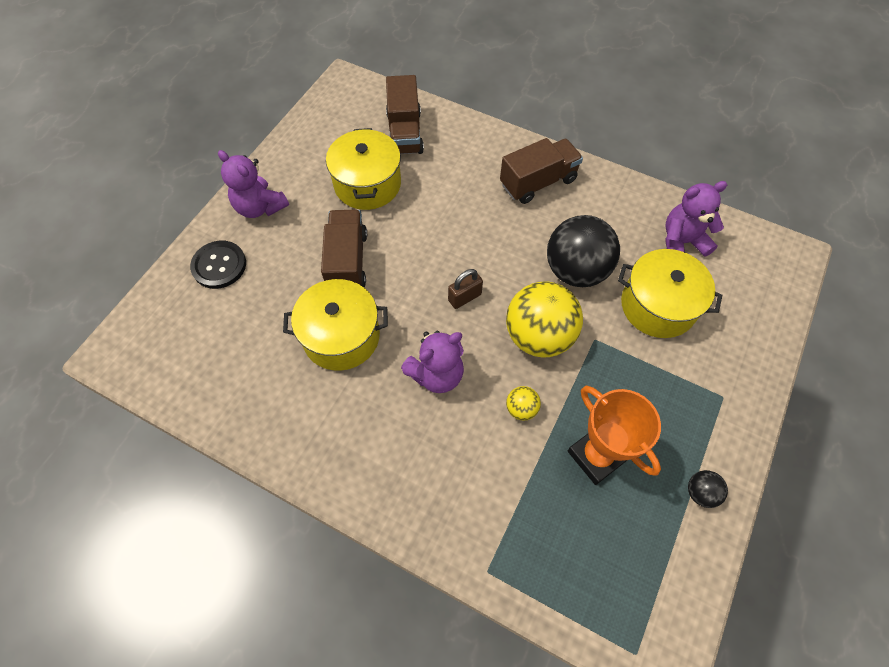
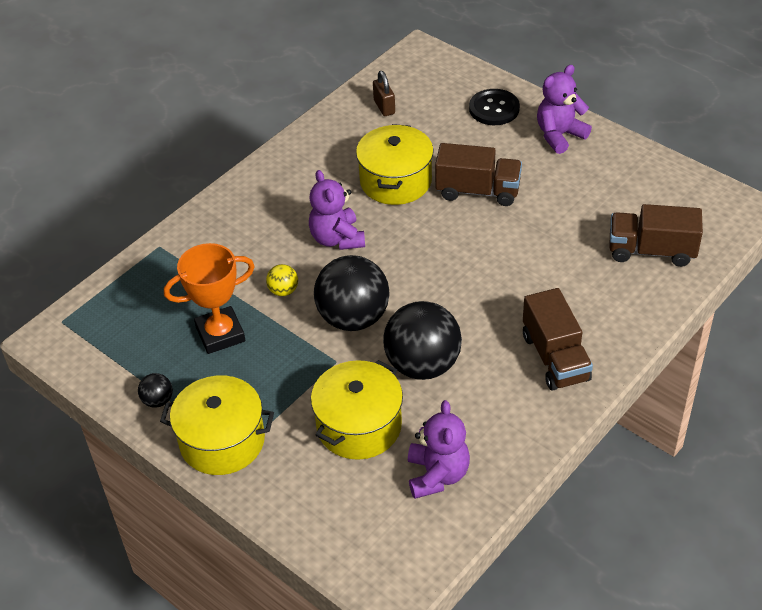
camera: 105 degrees right, 15 degrees down
(367, 184) = (577, 213): yellow pot -> yellow pot (222, 441)
(464, 297) = (413, 270): brown padlock -> brown padlock (384, 107)
(538, 336) = (353, 318): yellow ball -> black ball

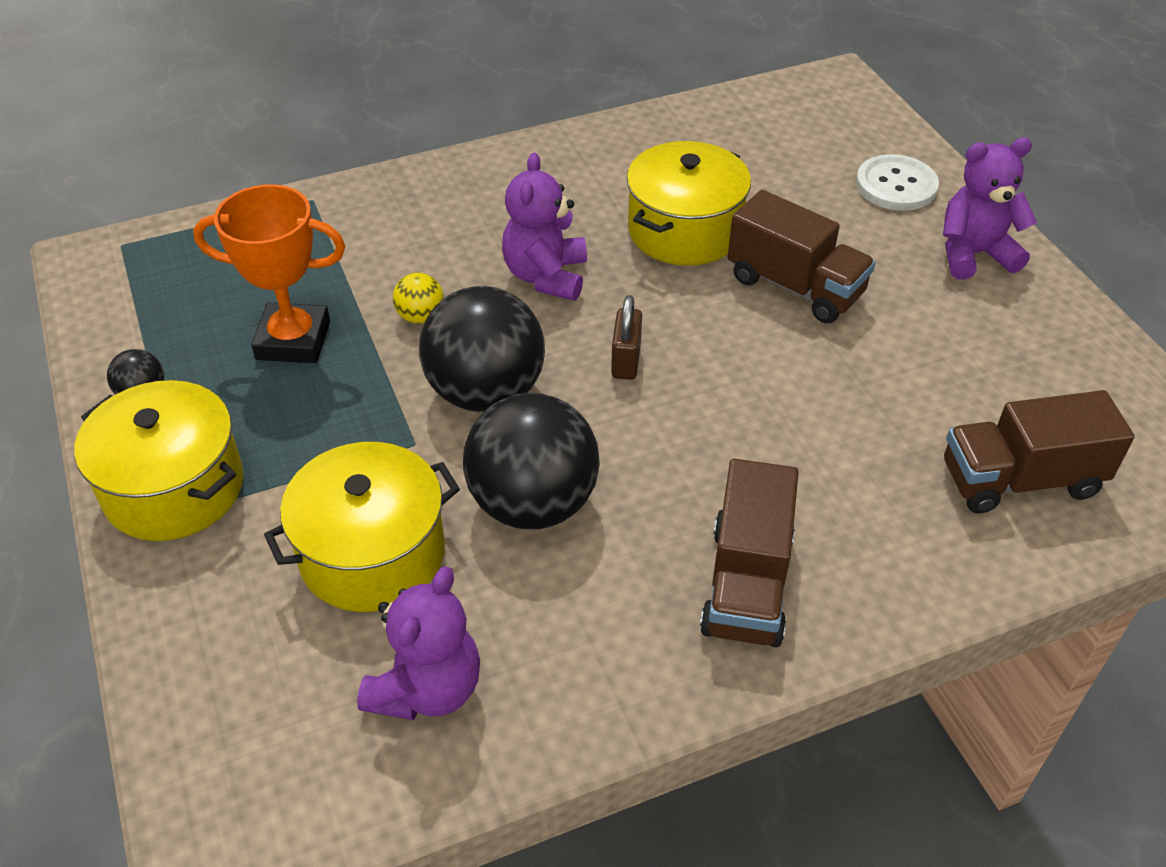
camera: 25 degrees right, 0 degrees up
(384, 107) = (738, 132): brown padlock -> brown padlock (626, 361)
(494, 109) = (896, 185): black button -> white button
(651, 251) = (1020, 480): brown truck -> brown truck turned 45 degrees counterclockwise

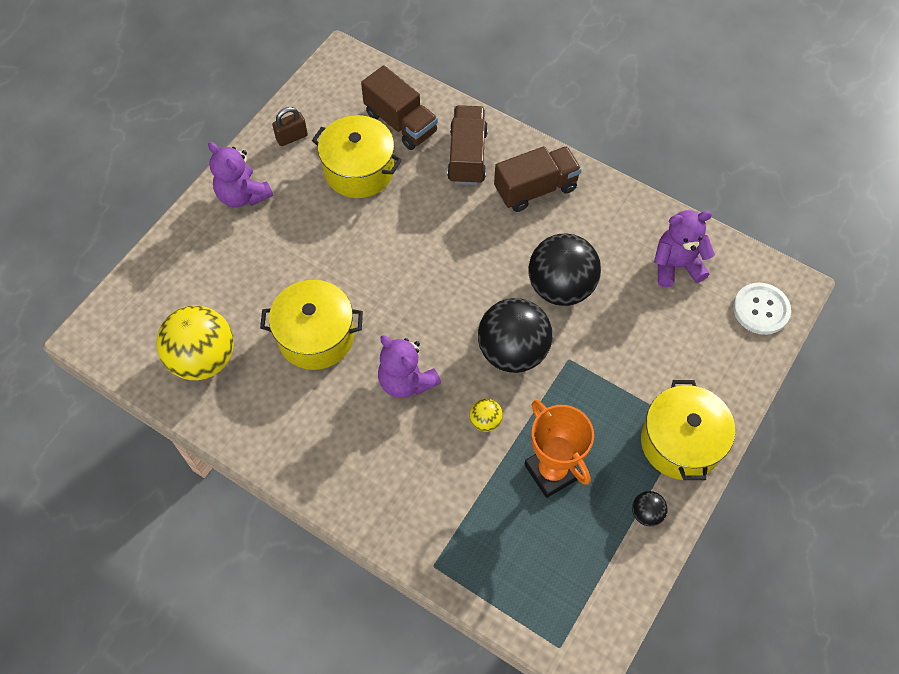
camera: 125 degrees left, 15 degrees up
(372, 553) = (639, 330): yellow pot -> yellow pot (359, 170)
(546, 276) = (406, 381): purple teddy bear -> purple teddy bear turned 75 degrees clockwise
(626, 361) = (442, 304): brown padlock -> brown padlock (292, 137)
(734, 140) = (203, 359): none -> yellow ball
(795, 286) = (328, 260): brown truck -> brown truck (467, 156)
(896, 185) = (198, 254): white button -> white button (761, 309)

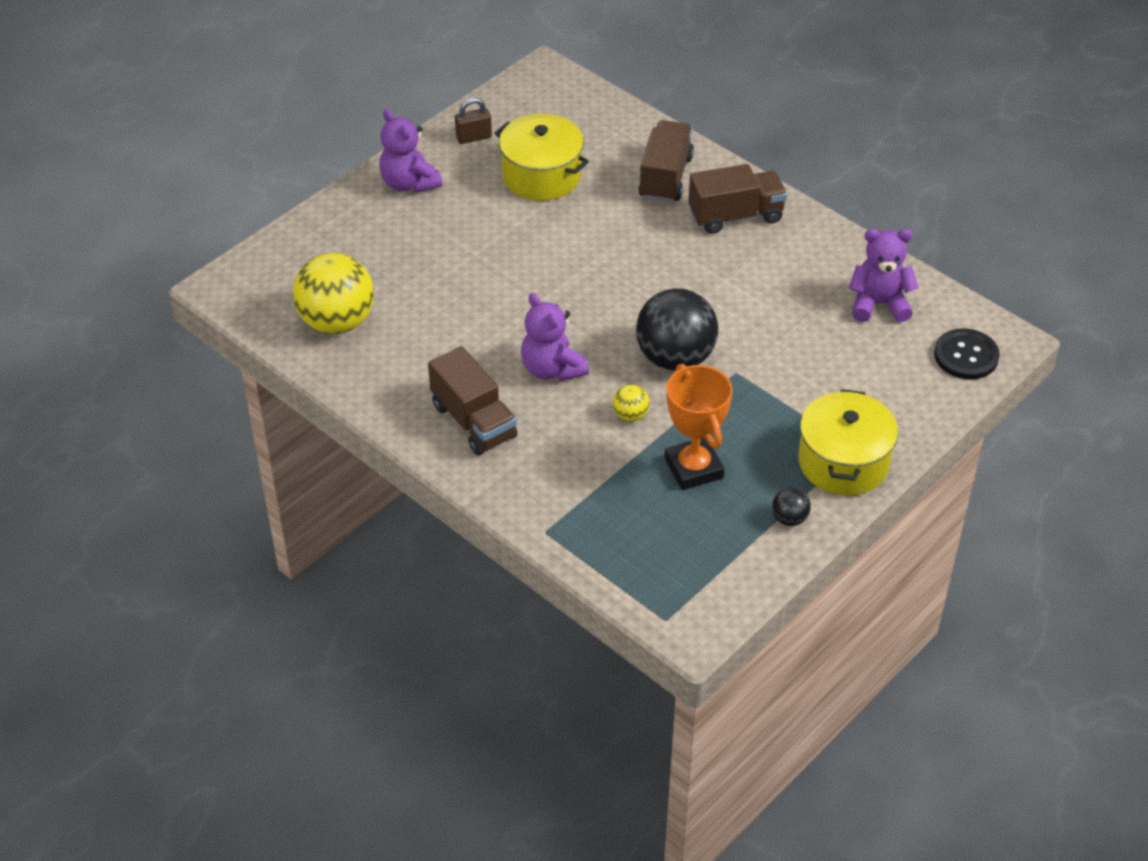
camera: 10 degrees right, 15 degrees down
(316, 336) = (462, 317): yellow pot -> none
(400, 123) = (597, 138): brown truck -> brown truck (473, 421)
(560, 287) = (742, 308): black ball -> none
(761, 309) = (966, 356): white button -> black button

